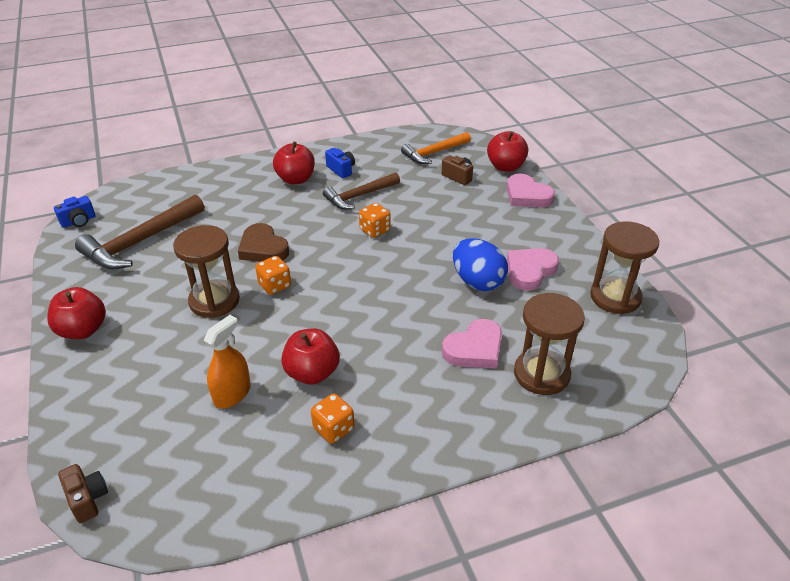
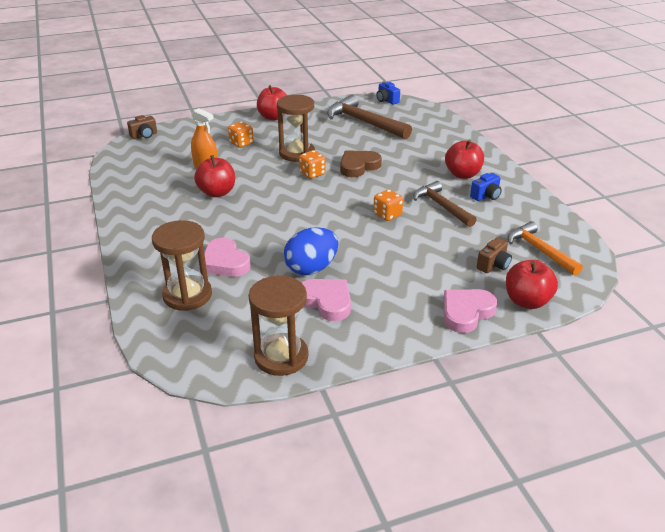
camera: 90 degrees right, 5 degrees down
(334, 429) = (164, 202): orange dice -> orange dice (241, 143)

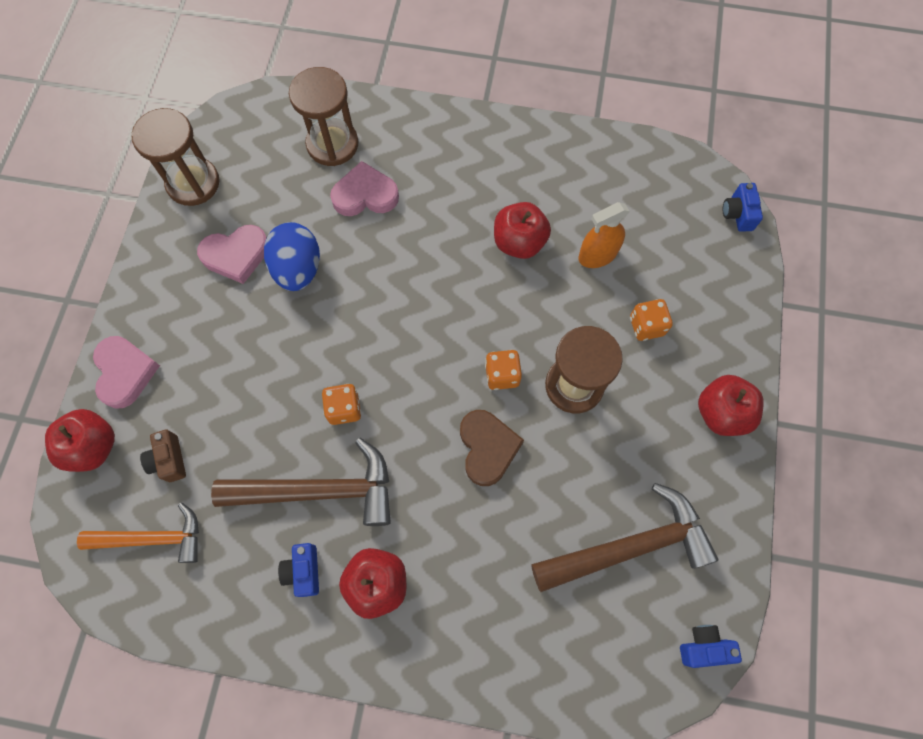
camera: 120 degrees right, 35 degrees up
(144, 135) = (738, 214): brown camera -> blue camera
(442, 206) = (319, 490): brown hammer -> brown hammer, size x1.51

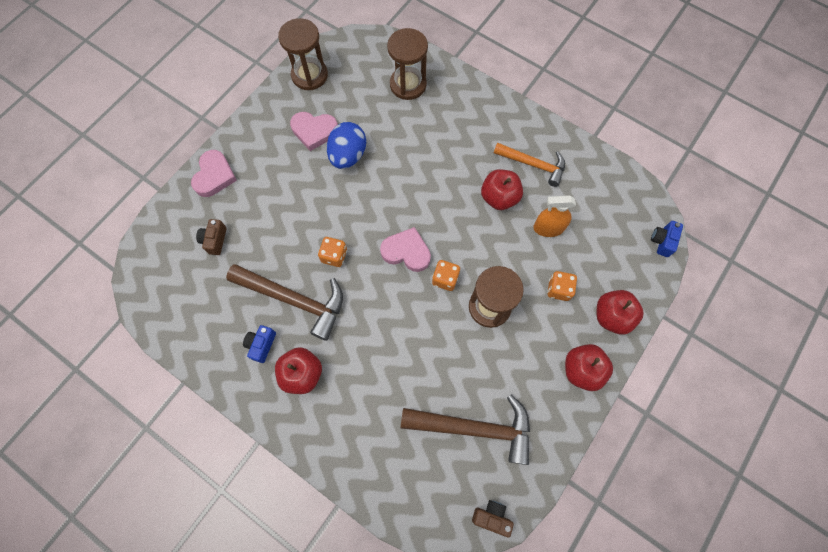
camera: 25 degrees right, 0 degrees up
(93, 447) = (175, 212): red apple -> red apple (612, 316)
(153, 538) = (183, 283): orange hammer -> orange hammer (533, 164)
(365, 195) = (413, 125): pink heart -> pink heart (406, 252)
(487, 448) = (412, 321): brown heart -> none
(703, 647) = (491, 517): blue camera -> brown camera

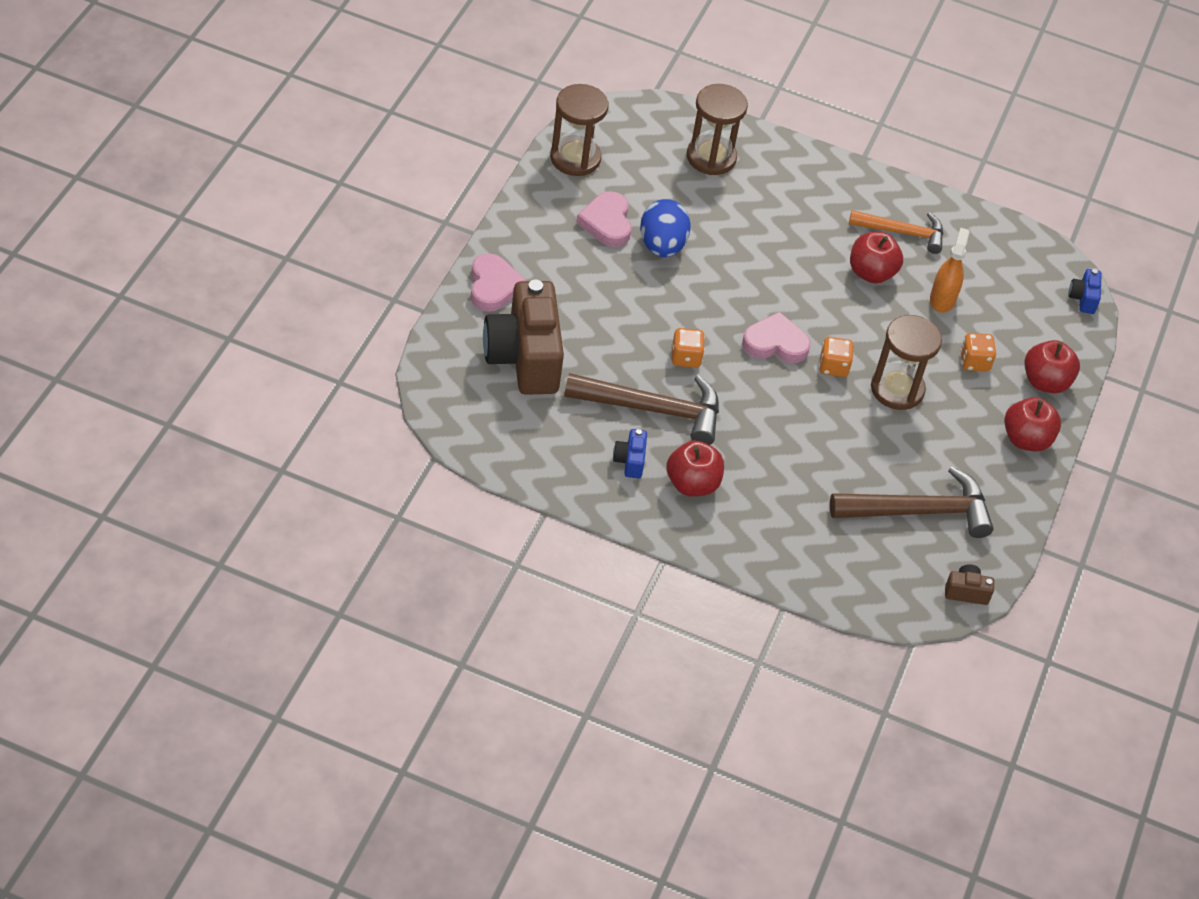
camera: 20 degrees left, 20 degrees down
(215, 240) = (524, 358): brown camera -> brown camera, size x2.40
(314, 131) = (607, 223): pink heart -> pink heart turned 90 degrees clockwise
(548, 228) = (942, 299): orange spray bottle -> orange spray bottle turned 120 degrees clockwise

